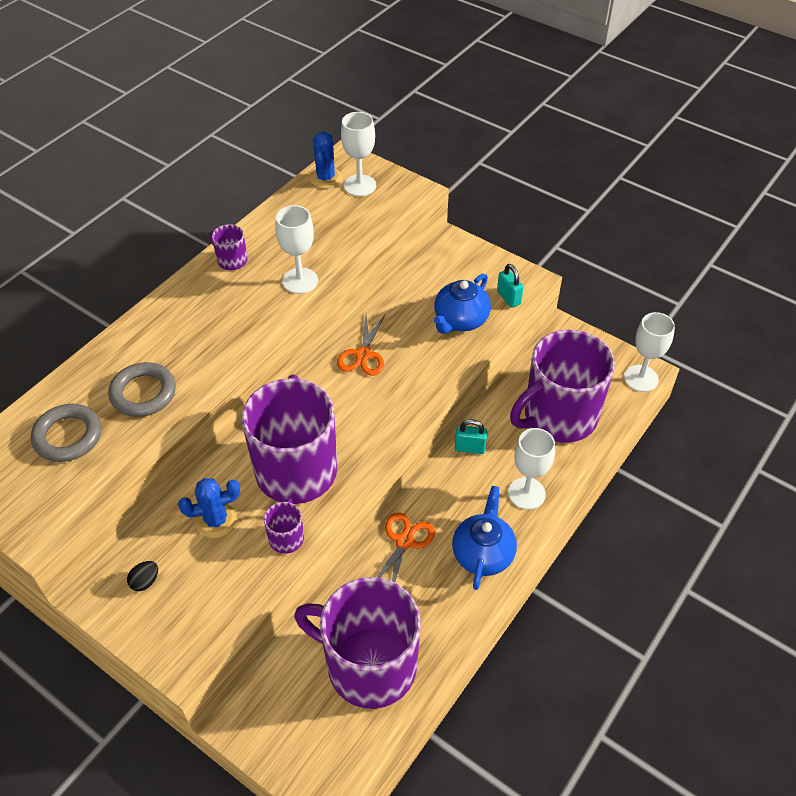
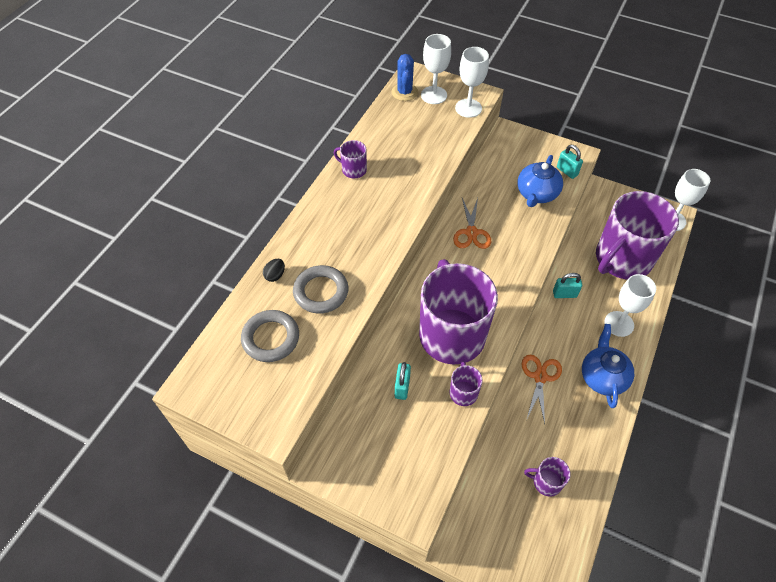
camera: 10 degrees left, 5 degrees up
(145, 581) = (362, 448): black egg -> black egg (275, 275)
(216, 520) = (402, 387): blue cactus -> turquoise padlock
(300, 281) = (414, 179): white goblet -> white goblet (468, 108)
(369, 665) = (546, 482): purple mug -> purple mug, size x0.41

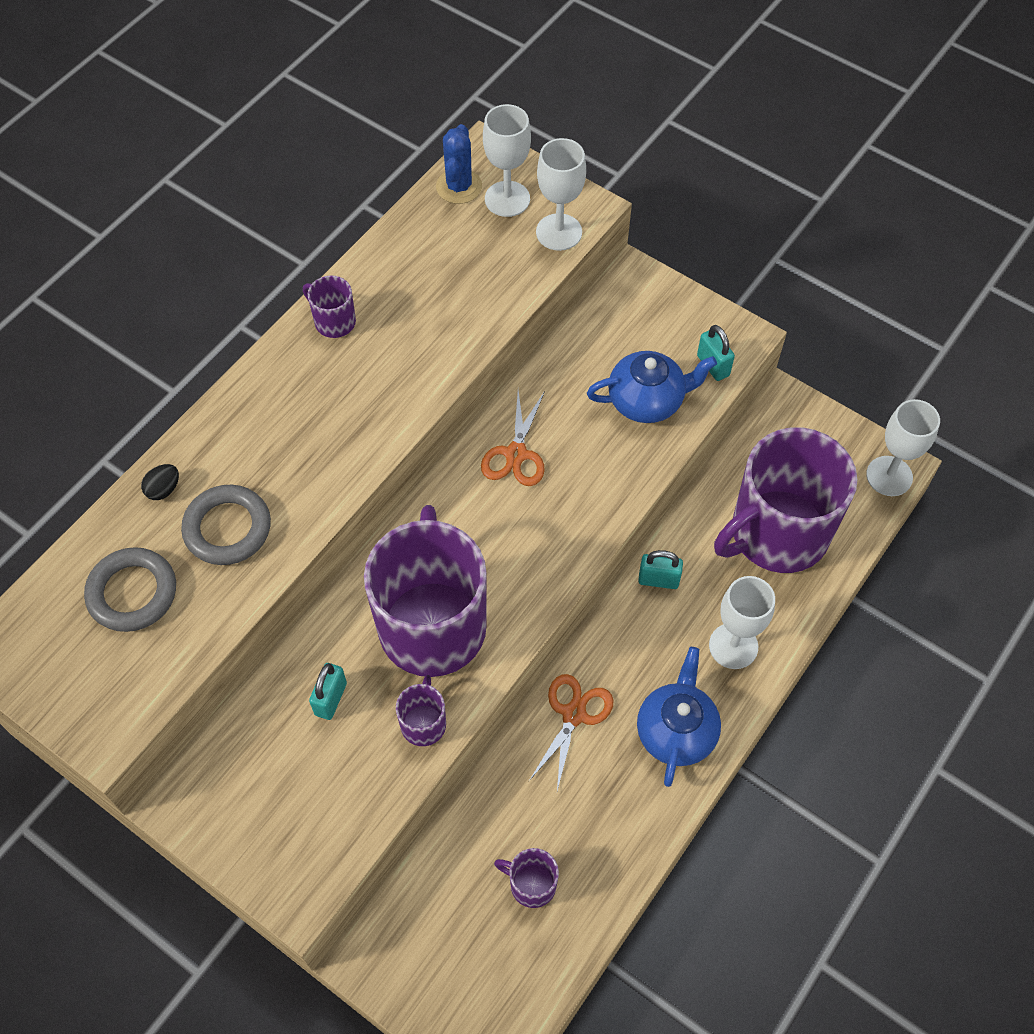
camera: 10 degrees right, 5 degrees up
(536, 194) = (647, 400): blue teapot -> blue teapot turned 135 degrees counterclockwise

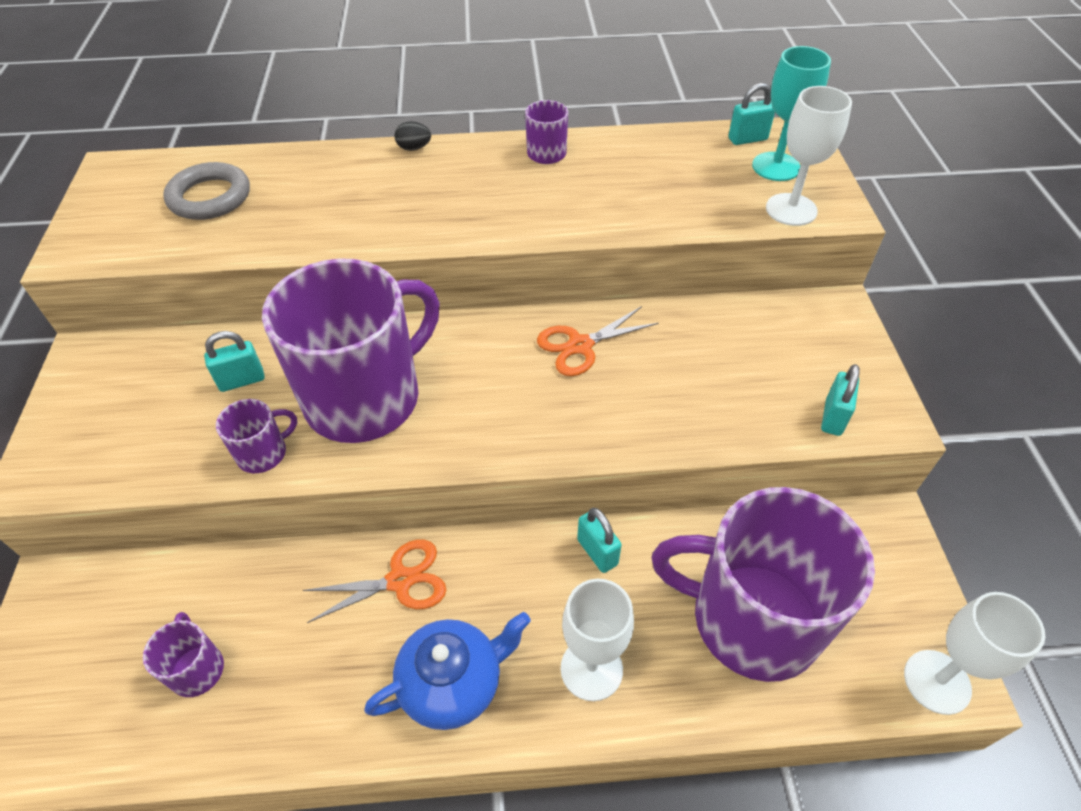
camera: 50 degrees right, 10 degrees down
(164, 489) = (312, 162): black egg -> black egg (414, 148)
(227, 528) = (308, 207): grey ring -> none
(459, 187) = (747, 139): blue cactus -> turquoise padlock
(507, 199) = (776, 167): white goblet -> turquoise goblet
(647, 400) = (736, 395): blue teapot -> none

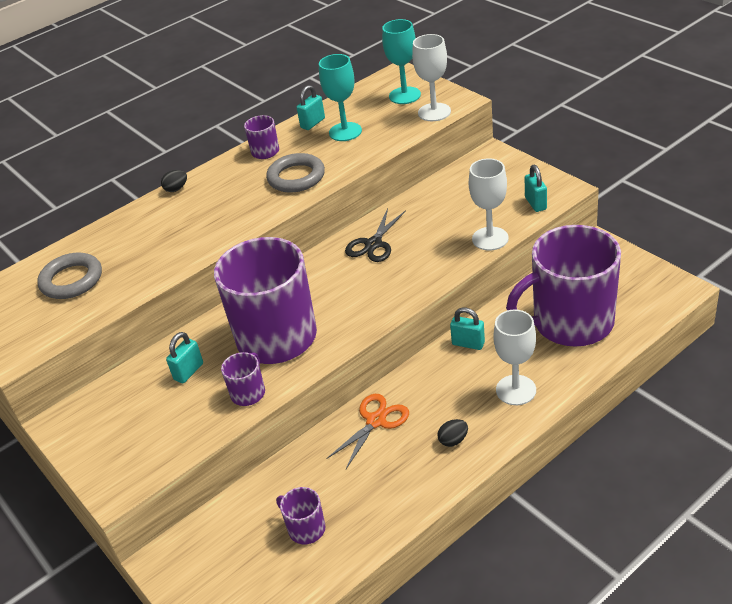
camera: 30 degrees left, 10 degrees down
(453, 683) = (453, 440): blue teapot -> black egg
(544, 206) = (296, 177): none -> grey ring
(580, 346) = (373, 244): orange scissors -> black scissors
(658, 177) = (345, 132): none -> turquoise goblet
(747, 139) = (374, 89): turquoise padlock -> turquoise padlock (312, 123)
(937, 682) = (672, 294): white goblet -> white goblet (490, 238)

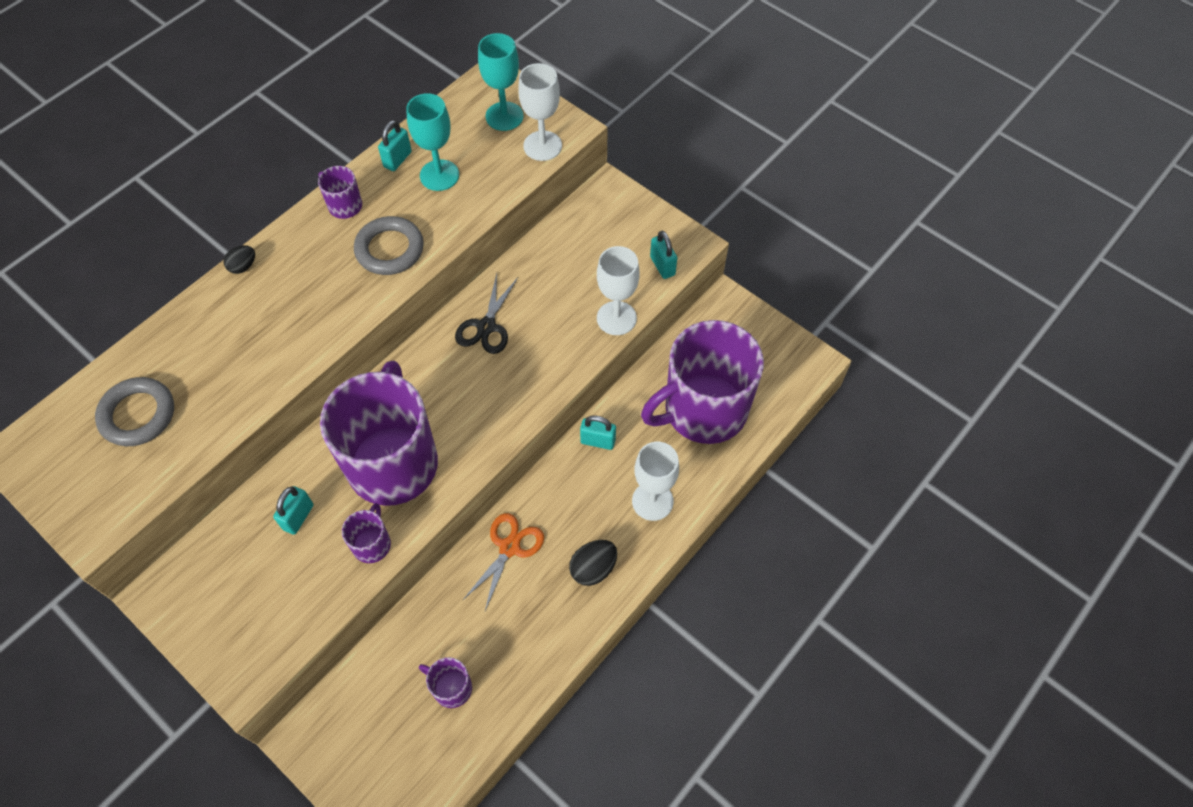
camera: 15 degrees left, 20 degrees up
(453, 440) = (593, 568): black egg -> black egg, size x1.54

